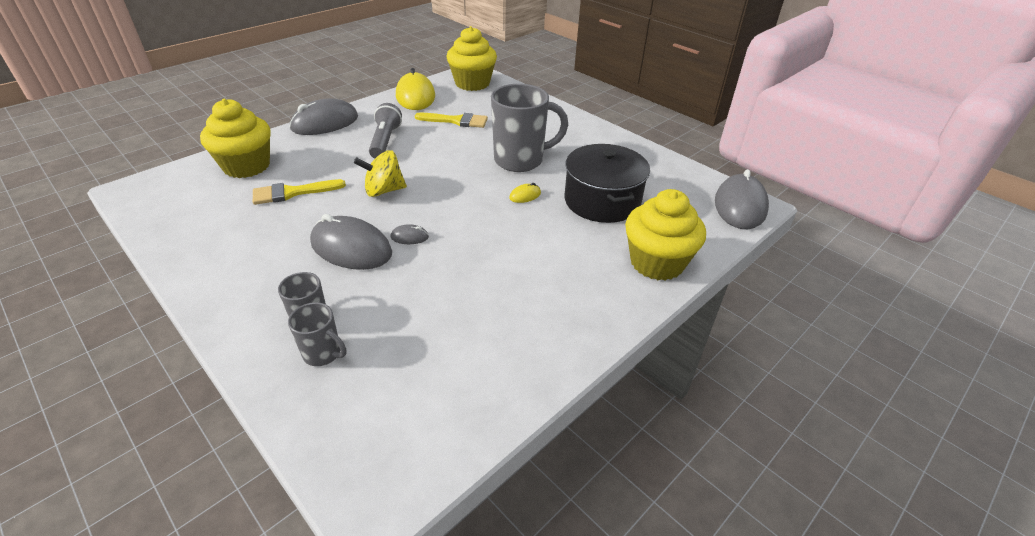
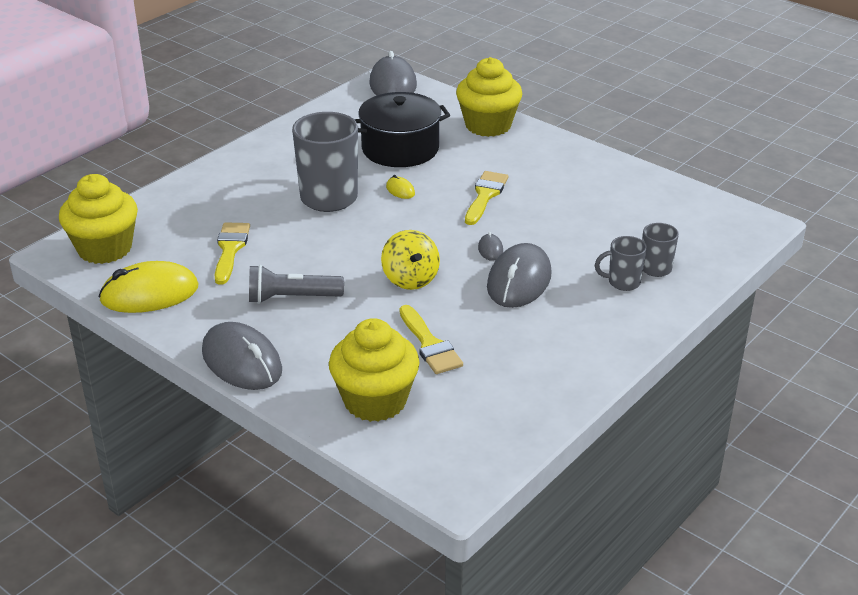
camera: 95 degrees left, 5 degrees down
(506, 244) = (485, 195): none -> yellow brush
(740, 206) = (393, 84): grey mouse -> grey mouse turned 75 degrees clockwise

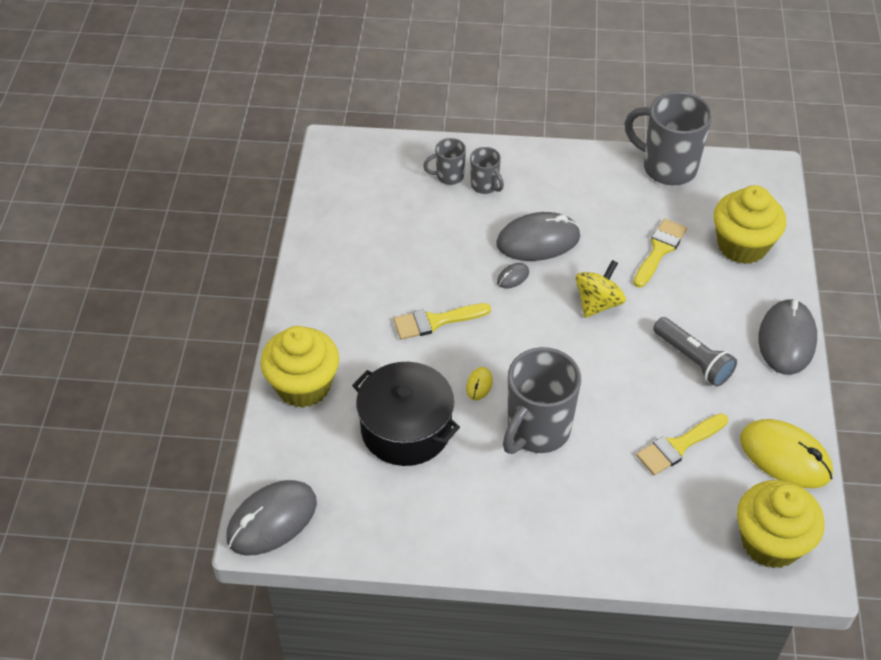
camera: 125 degrees left, 15 degrees up
(536, 412) = (667, 167): none -> grey mug

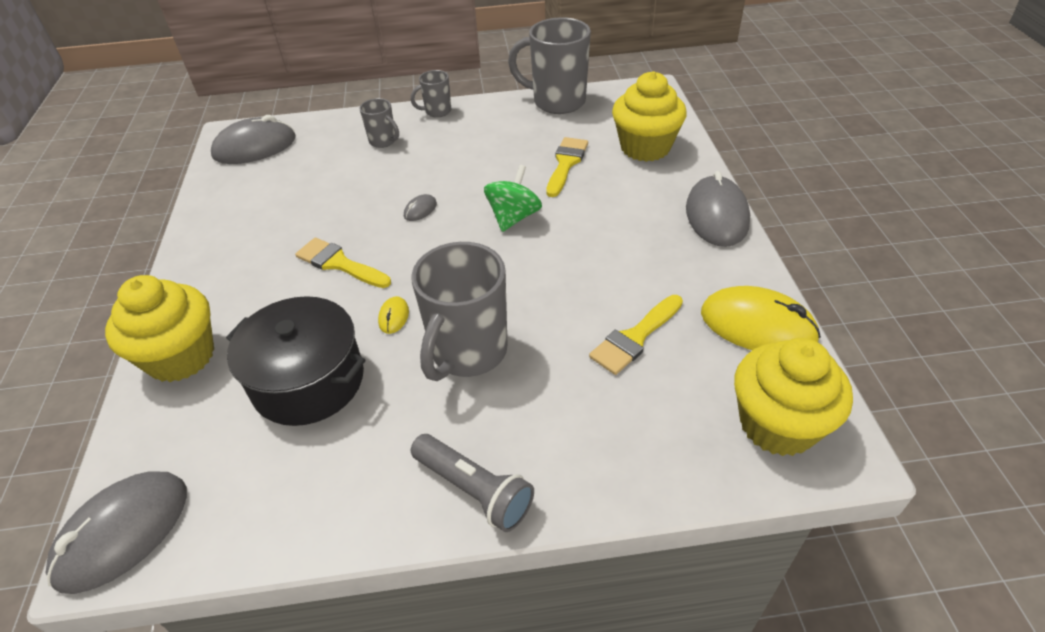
camera: 10 degrees left, 5 degrees down
(435, 321) = (339, 263): yellow brush -> yellow brush turned 60 degrees clockwise
(449, 176) = (346, 139): grey mug -> grey mug (437, 111)
(538, 241) = (442, 175): grey mouse -> grey mouse (255, 147)
(598, 303) = (513, 217): yellow spinning top -> green spinning top
(693, 359) = (626, 250): grey flashlight -> grey flashlight (474, 490)

